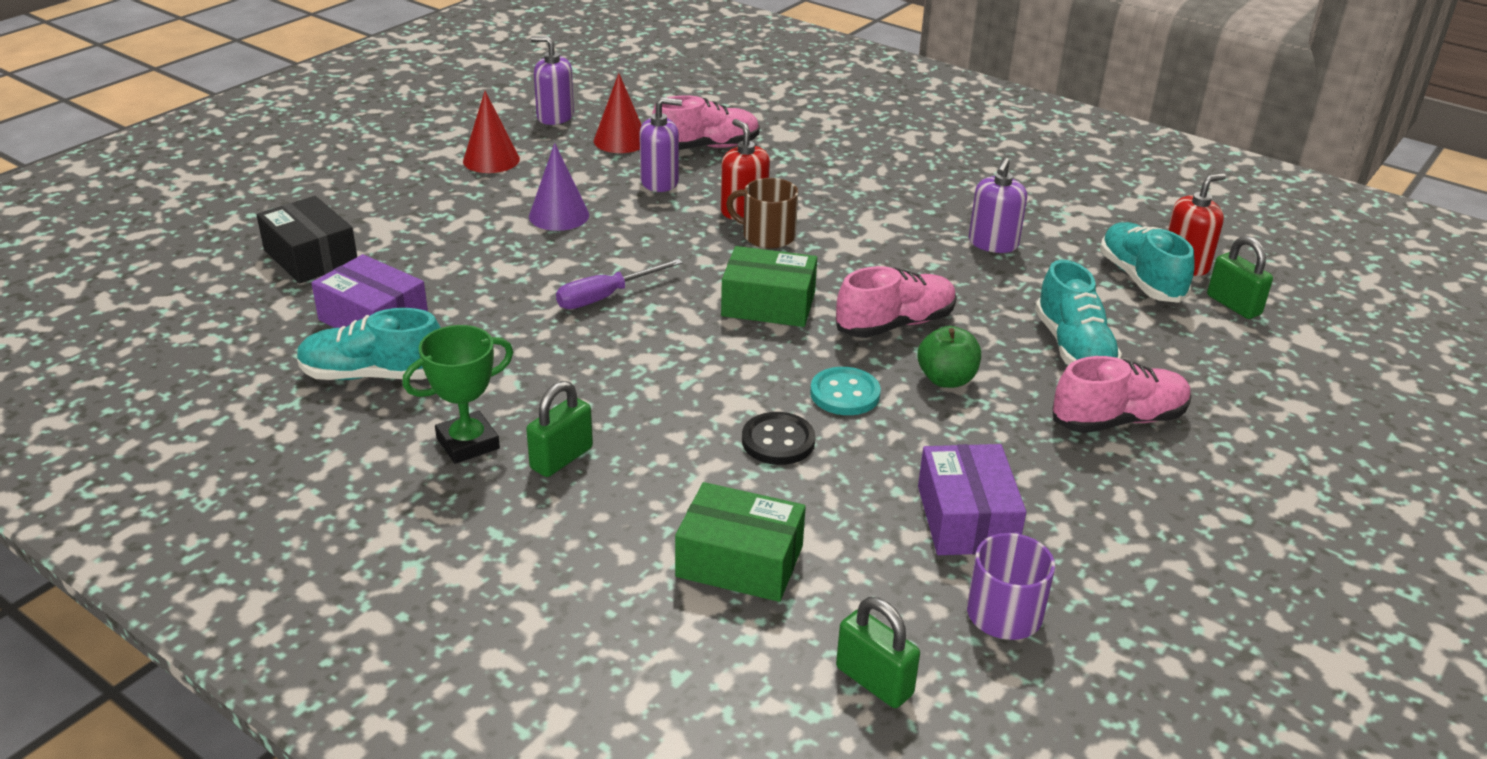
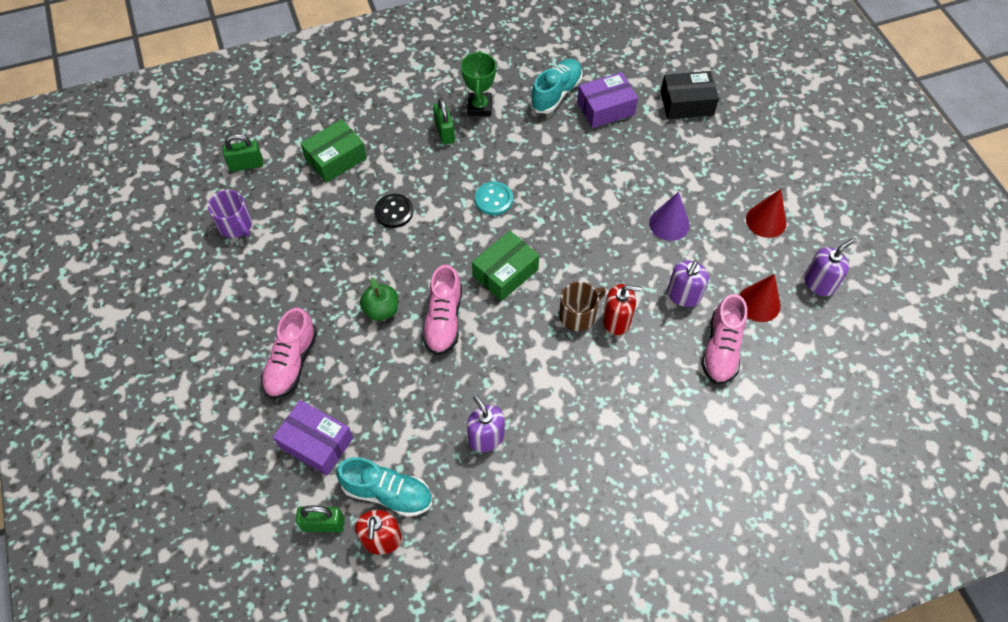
camera: 125 degrees right, 25 degrees up
(606, 297) = (563, 205): purple screwdriver -> none
(845, 394) = (405, 258): turquoise button -> turquoise button (494, 199)
(966, 518) = (290, 248): purple box -> purple box (316, 442)
(1073, 348) = (357, 392): turquoise shoe -> none

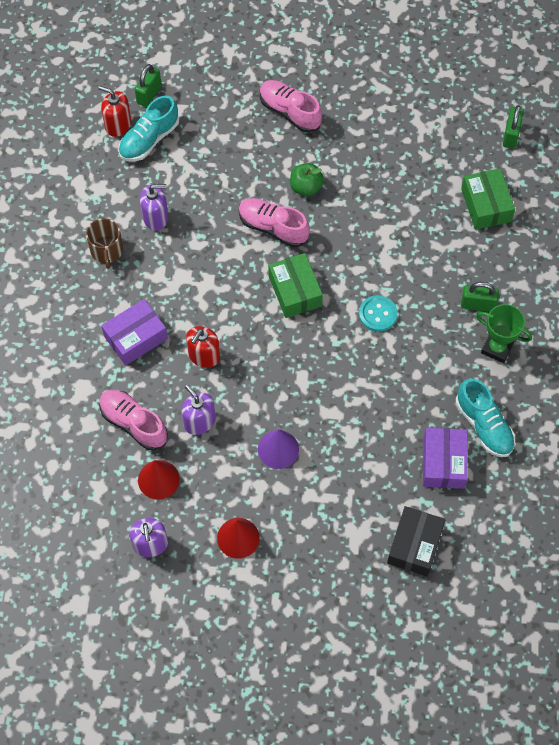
camera: 115 degrees right, 5 degrees up
(236, 225) = (445, 110): purple mug -> none
(316, 442) = (213, 108): purple box -> purple box (136, 338)
(394, 212) = (402, 230): black button -> none
(578, 315) = (224, 328): brown mug -> brown mug (106, 250)

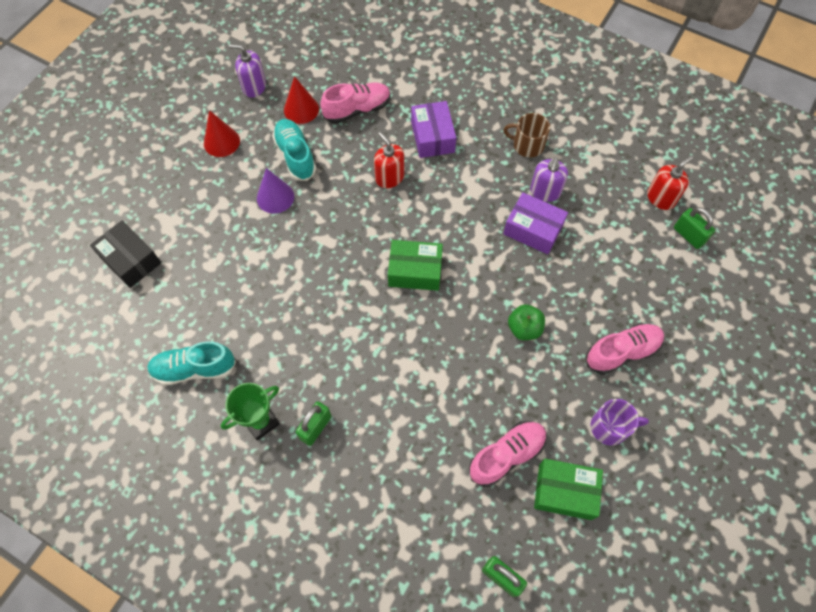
camera: 115 degrees right, 0 degrees up
(149, 139) = (634, 217): turquoise shoe -> turquoise shoe (295, 156)
(199, 421) = (333, 152): purple soap dispenser -> none
(273, 227) = (491, 281): pink shoe -> pink shoe (506, 455)
(359, 102) = (610, 427): none -> purple mug
(378, 314) = (355, 330): turquoise button -> none
(443, 463) = (183, 317): purple box -> purple box (533, 230)
(486, 205) = (424, 497): green box -> green box (565, 491)

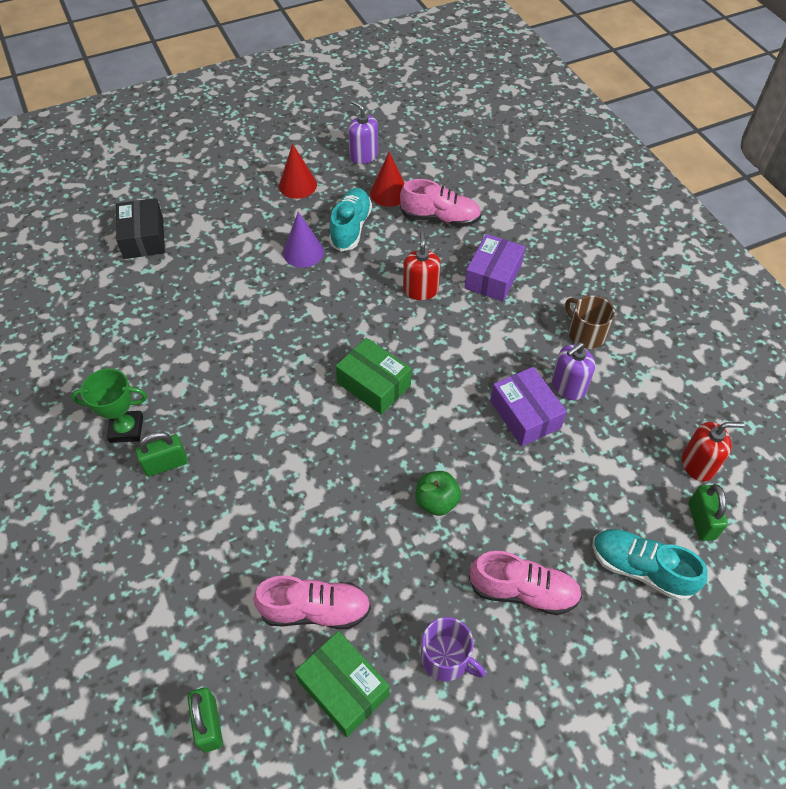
camera: 35 degrees right, 10 degrees down
(194, 369) = (114, 352): turquoise shoe -> turquoise shoe (640, 569)

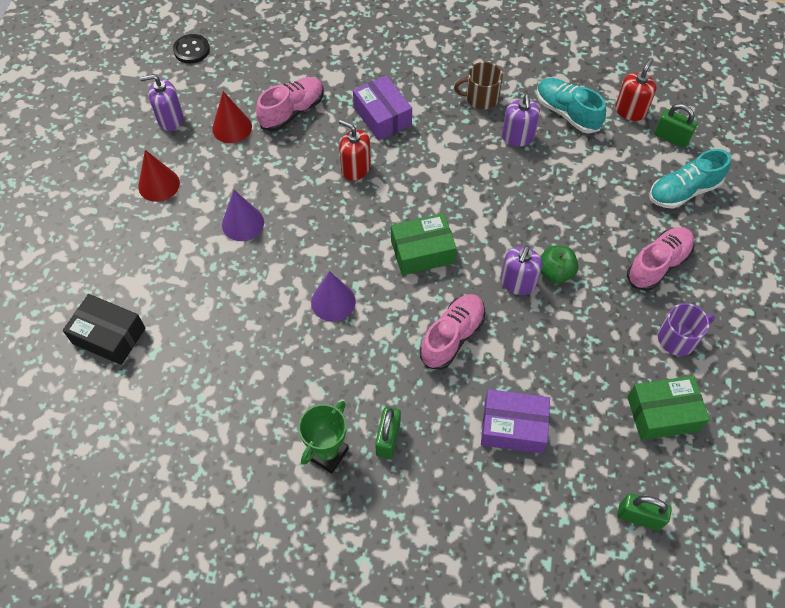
camera: 55 degrees left, 5 degrees up
(273, 351) = (333, 301): none -> purple cone
(315, 610) = (592, 399): pink shoe -> pink shoe (452, 337)
(350, 228) = (246, 175): turquoise shoe -> turquoise shoe (567, 113)
(399, 476) = (518, 283): none -> purple soap dispenser
(441, 127) = (191, 50): none -> black button
(525, 414) = (522, 176): purple box -> purple box (513, 427)

